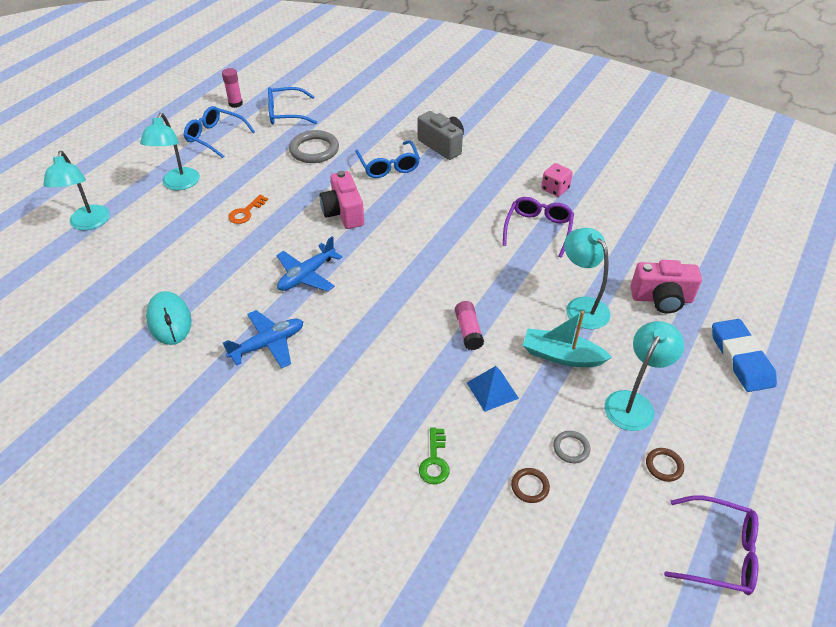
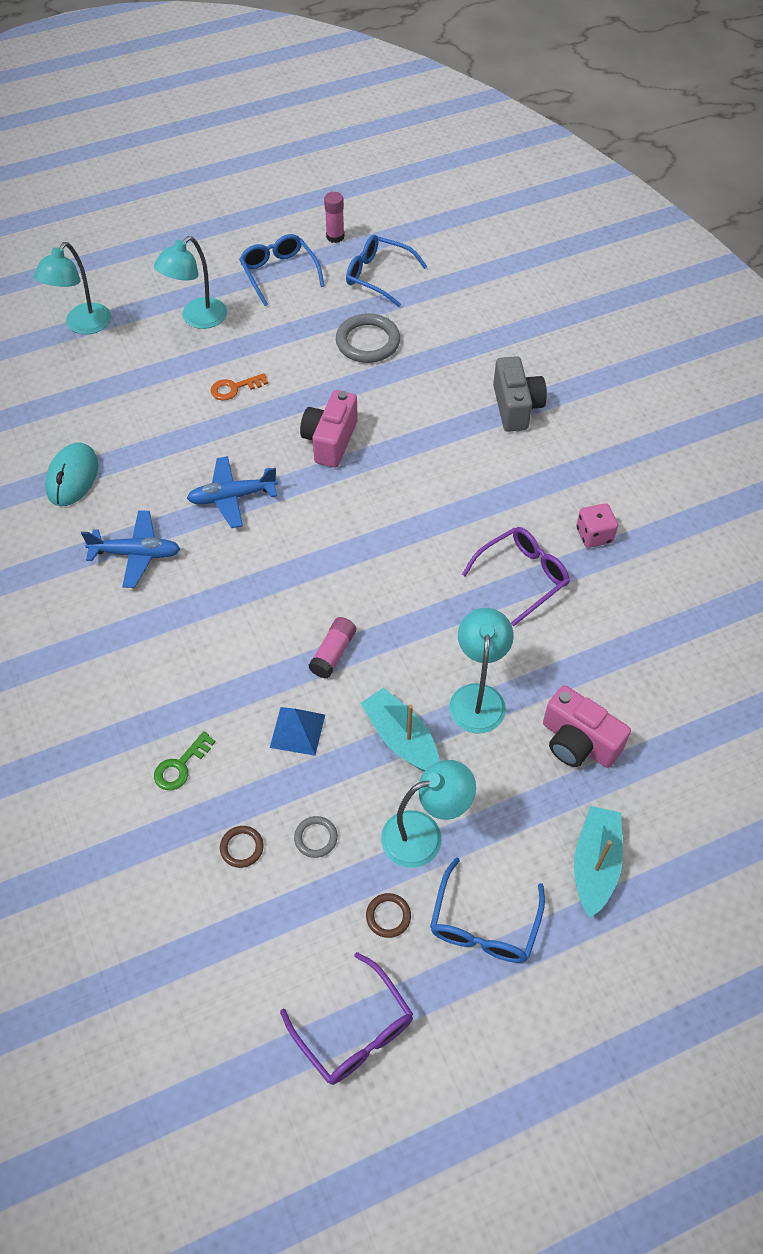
camera: 35 degrees right, 10 degrees up
(388, 166) = (430, 405): blue glasses -> blue glasses (484, 924)
(741, 358) = (595, 864): blue eraser -> turquoise boat

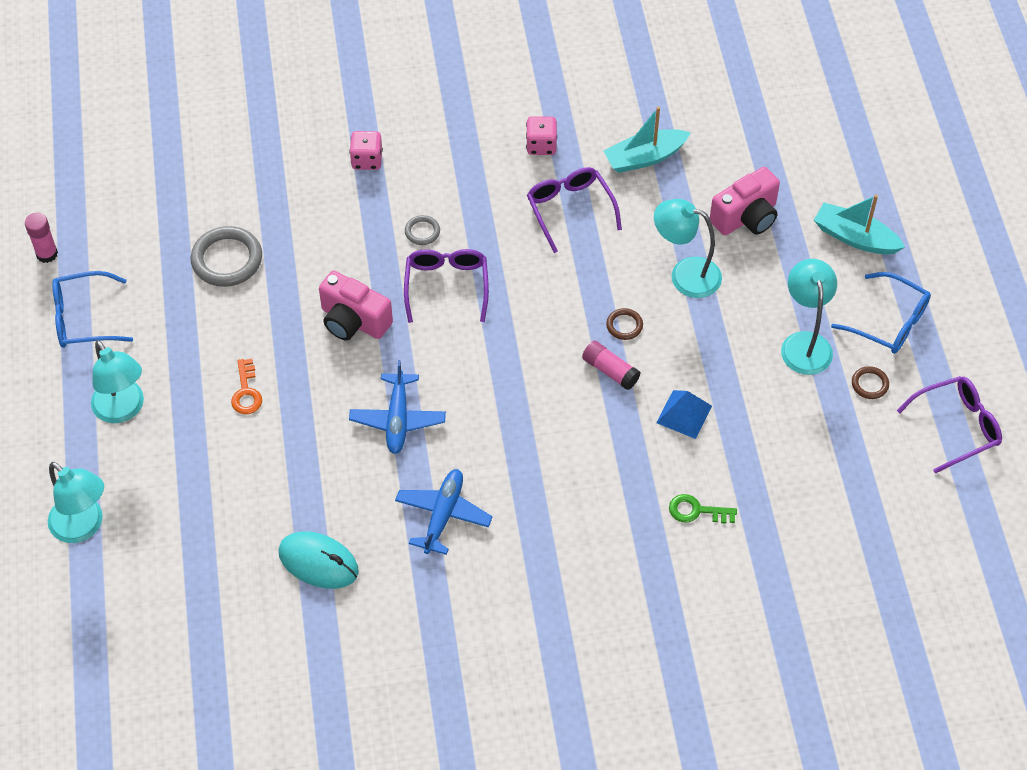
camera: 75 degrees left, 0 degrees up
(181, 766) = (697, 511): green key -> green key turned 135 degrees clockwise
(242, 848) = (787, 476): brown ring -> brown ring (624, 325)
(316, 838) = (790, 420): grey ring -> grey ring (422, 232)
(378, 276) = (130, 228): blue glasses -> none
(392, 499) = (446, 286): none -> purple glasses
(401, 738) = (711, 339): turquoise boat -> turquoise boat (644, 158)
(516, 407) = (367, 160): grey camera -> pink dice

